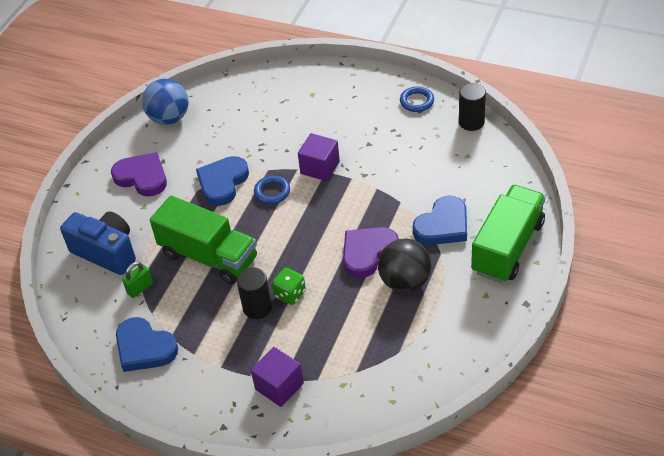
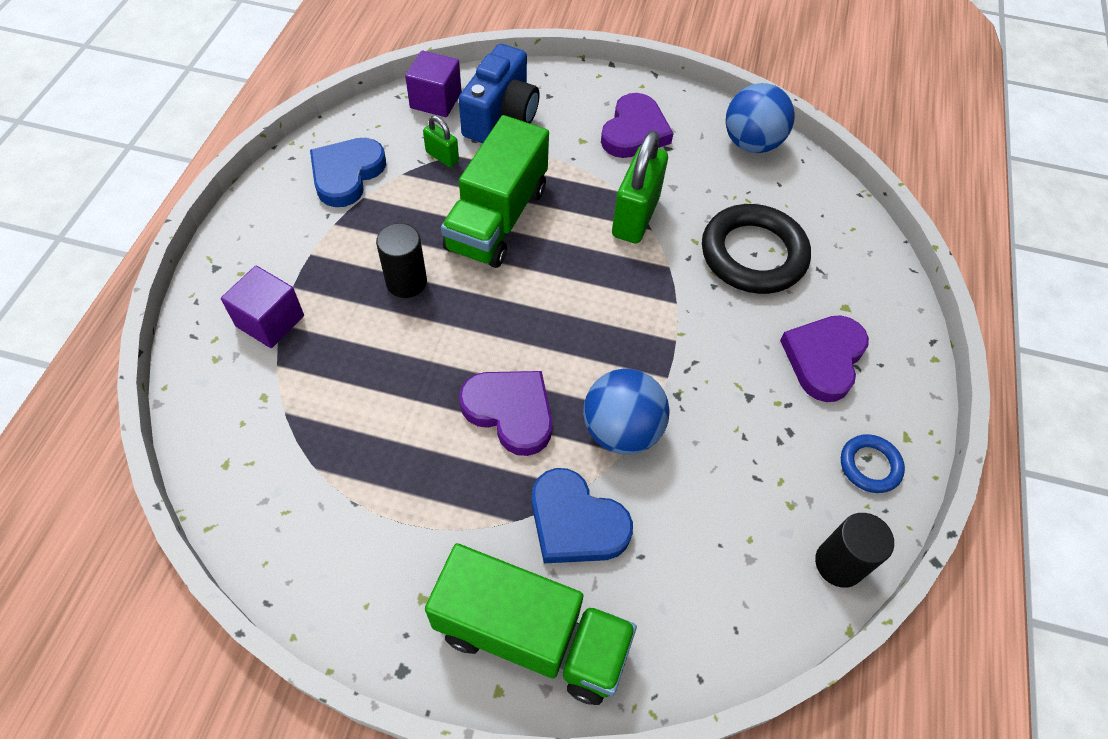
camera: 75 degrees right, 10 degrees up
(222, 182) = (635, 217): blue heart -> green padlock
(265, 129) = (753, 254): none -> black ring
(272, 192) = (624, 276): blue ring -> none
(290, 294) = (429, 318): green dice -> none
(320, 167) = (683, 332): purple cube -> purple cube (436, 100)
(347, 109) = (824, 359): none -> purple heart
(386, 201) = (621, 430): none -> blue ball
(405, 281) = (452, 469): black ball -> none

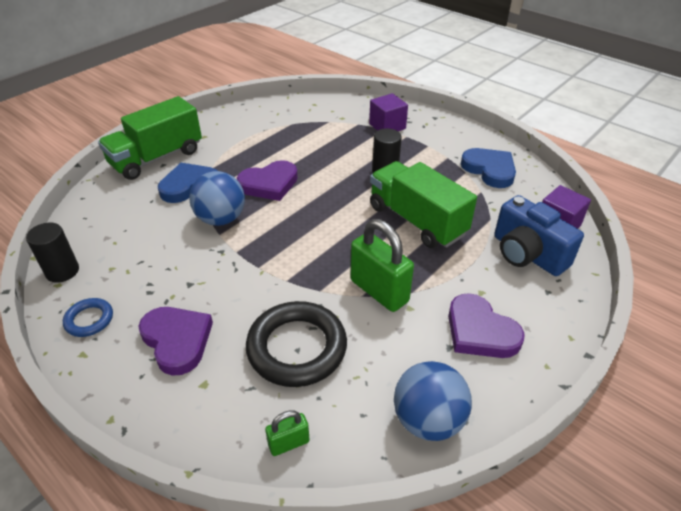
camera: 120 degrees right, 15 degrees down
(442, 157) = (491, 212): green padlock -> green padlock (289, 443)

